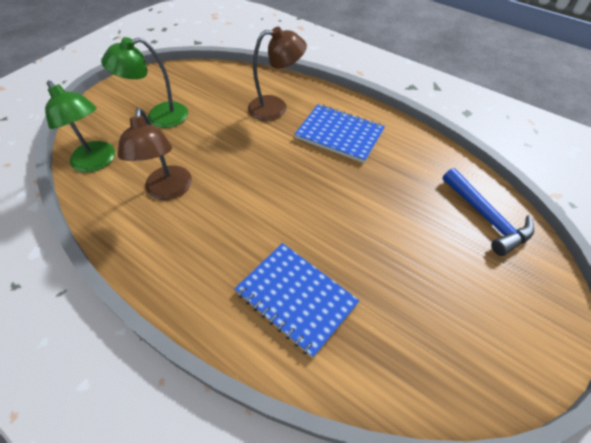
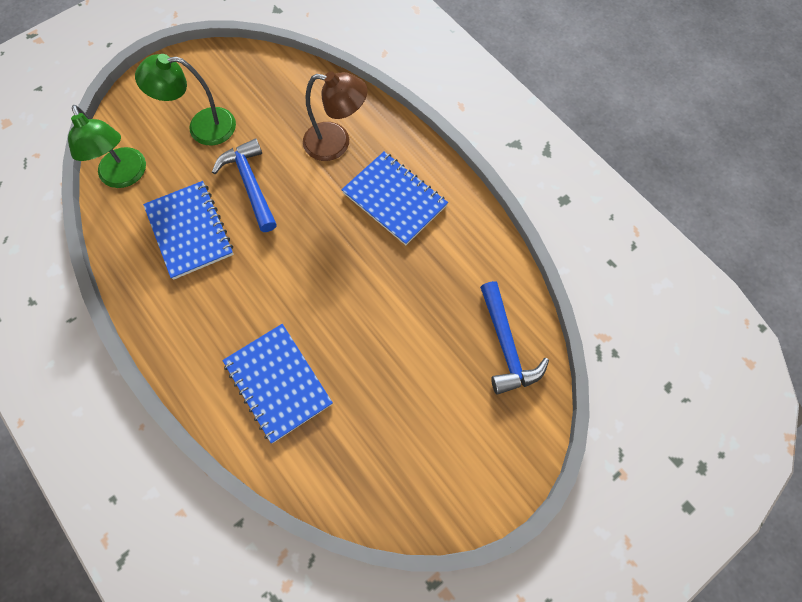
camera: 15 degrees right, 15 degrees up
(168, 191) = (189, 231): brown lamp -> blue notebook
(213, 147) = (250, 184): none -> blue hammer

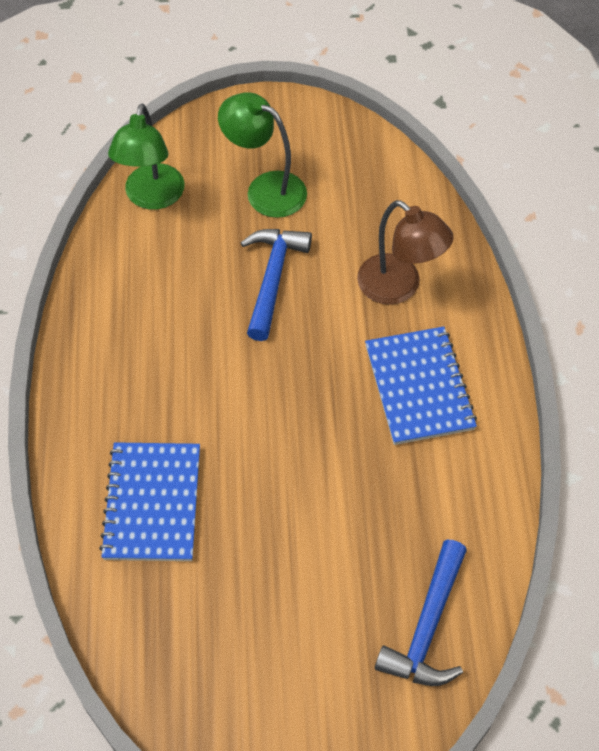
camera: 35 degrees right, 10 degrees down
(189, 231) = (175, 291): blue notebook -> none

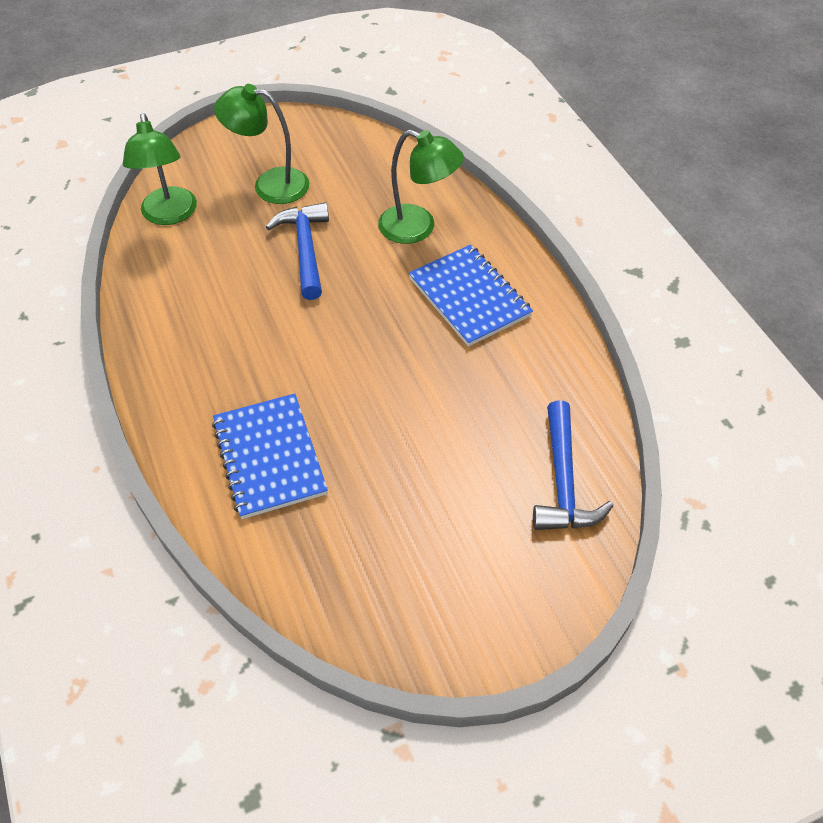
camera: 20 degrees left, 5 degrees down
(399, 287) = (418, 228): brown lamp -> green lamp

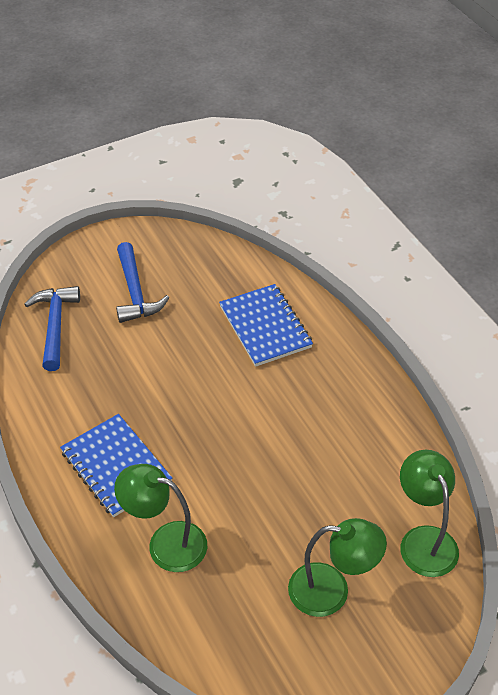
camera: 175 degrees right, 5 degrees down
(305, 249) = (275, 508): blue hammer -> blue hammer (135, 292)

